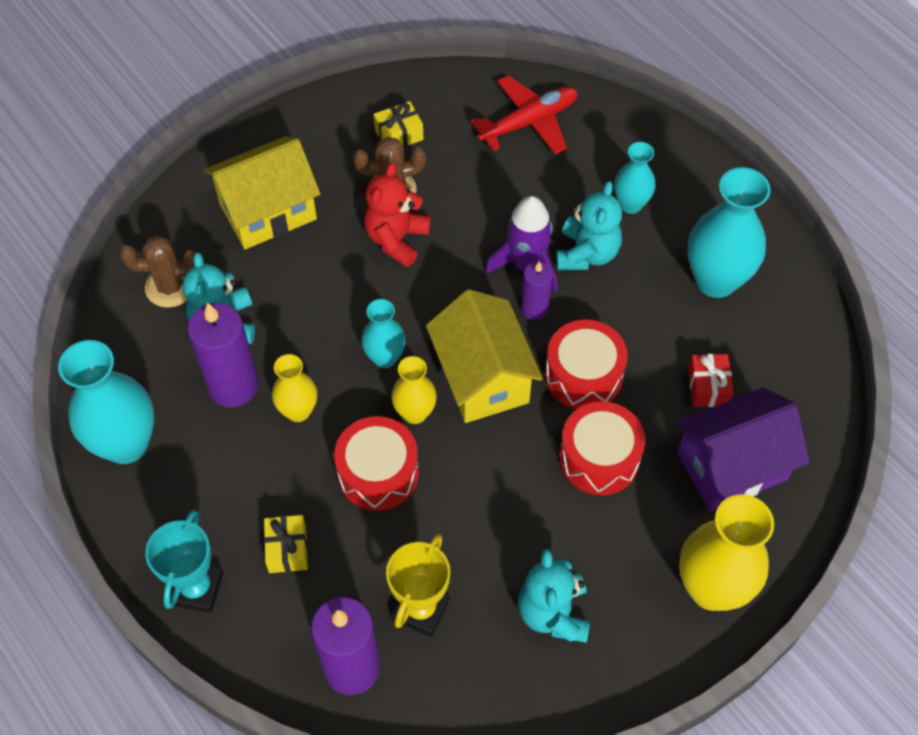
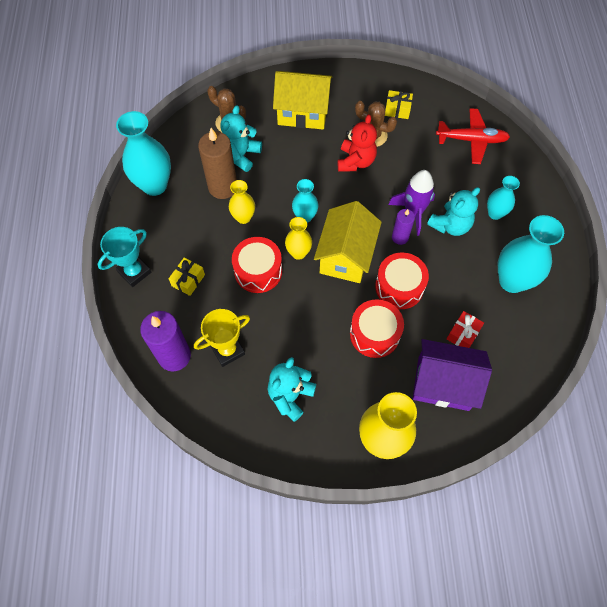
camera: 35 degrees right, 5 degrees up
(233, 386) = (222, 187): purple candle -> brown candle
(396, 239) = (356, 161): red teddy bear -> red teddy bear turned 135 degrees clockwise

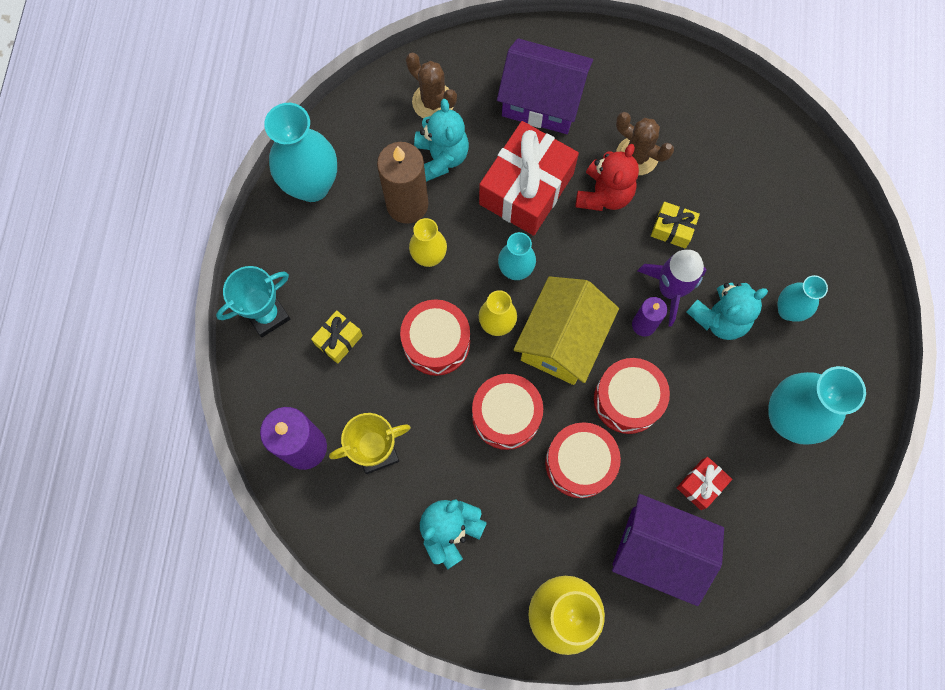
camera: 10 degrees right, 10 degrees up
(241, 155) = (441, 157): turquoise teddy bear -> turquoise teddy bear turned 135 degrees clockwise
(302, 166) = (526, 189): none -> red gift
(303, 112) = (542, 101): yellow house -> purple house
(316, 311) = (506, 415): none -> red drum
(397, 110) = (682, 119): yellow gift -> yellow gift (672, 229)
(471, 140) = (781, 187): red plane -> none

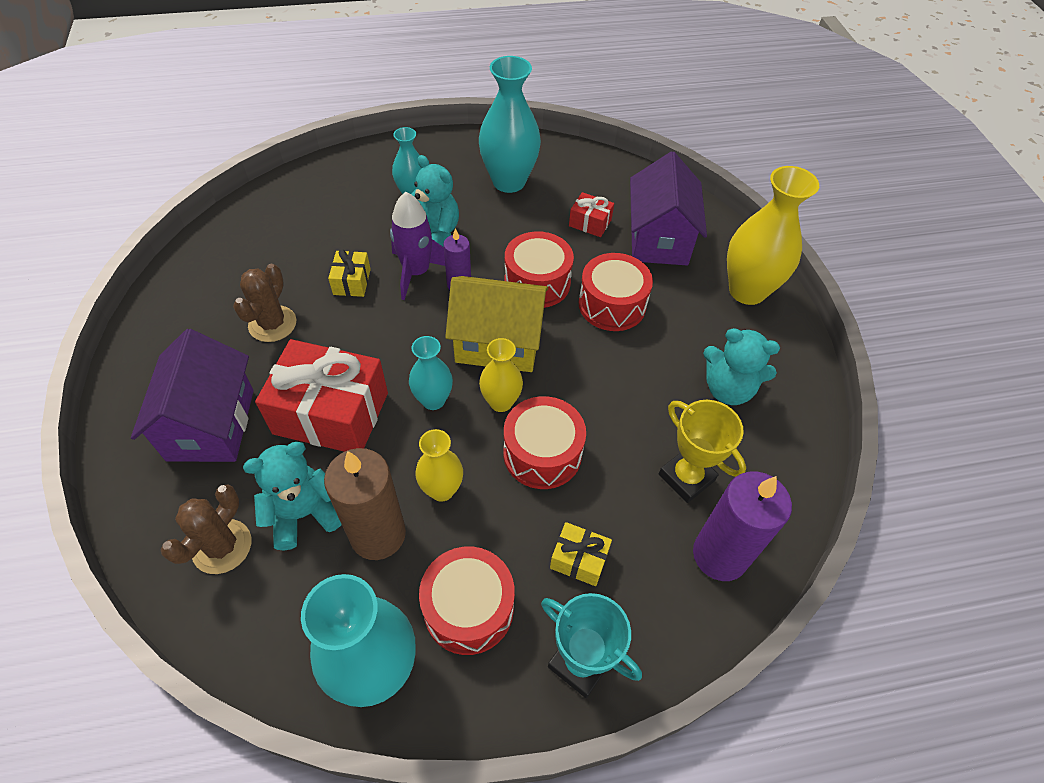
camera: 110 degrees left, 20 degrees down
(506, 415) = (593, 371): red drum -> red drum (468, 608)
(604, 194) = (324, 342): red teddy bear -> none

